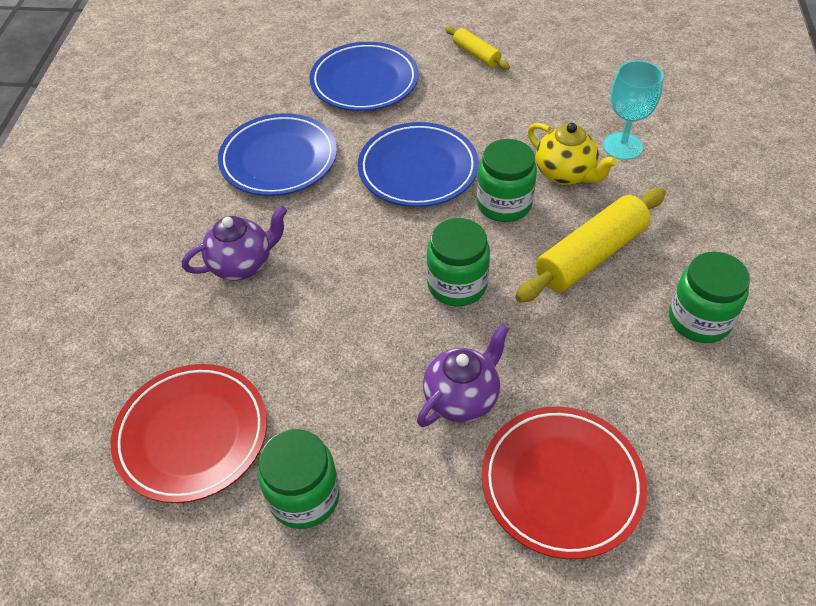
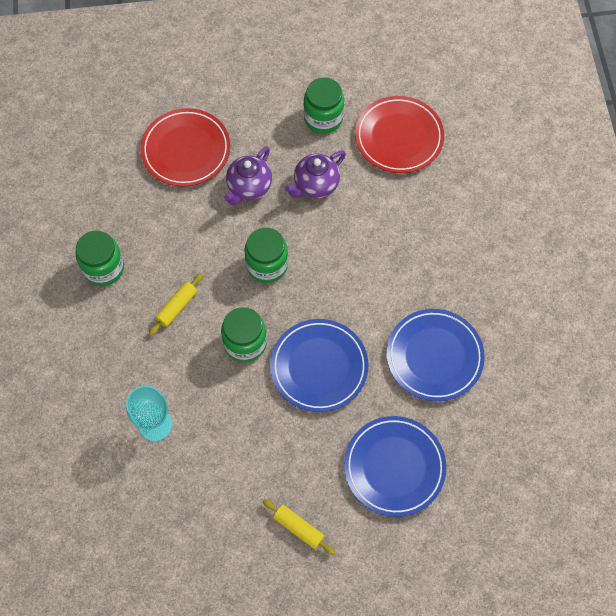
camera: 165 degrees right, 15 degrees up
(242, 264) = (420, 254): purple teapot -> purple teapot (315, 185)
(565, 174) = (200, 384): yellow teapot -> none
(591, 256) = (177, 307): yellow rolling pin -> yellow rolling pin, size x0.54

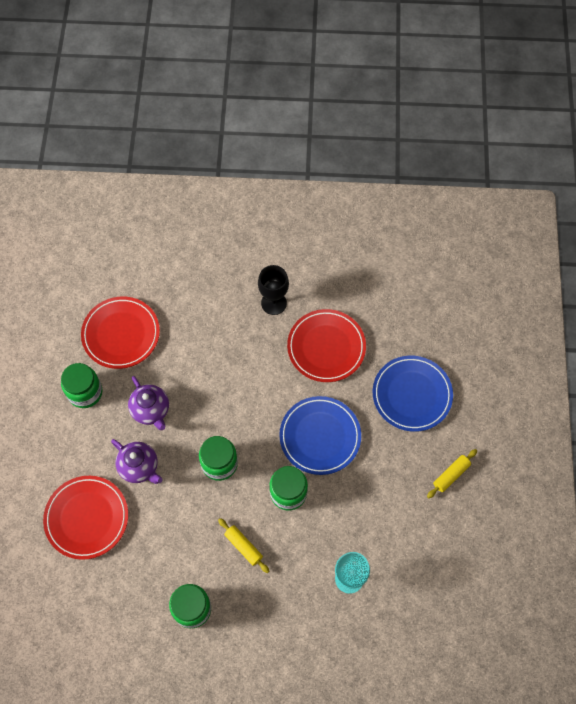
camera: 80 degrees left, 0 degrees up
(434, 356) = (326, 347): blue plate -> red plate
(478, 288) = (274, 303): none -> black goblet

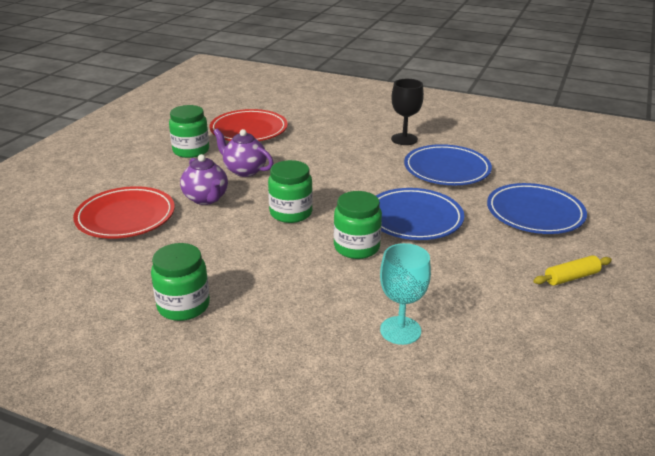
camera: 20 degrees right, 35 degrees down
(151, 410) = (244, 170): purple teapot -> purple teapot turned 135 degrees clockwise
(243, 546) = (279, 273): yellow rolling pin -> none
(326, 347) = (447, 169): red plate -> blue plate

